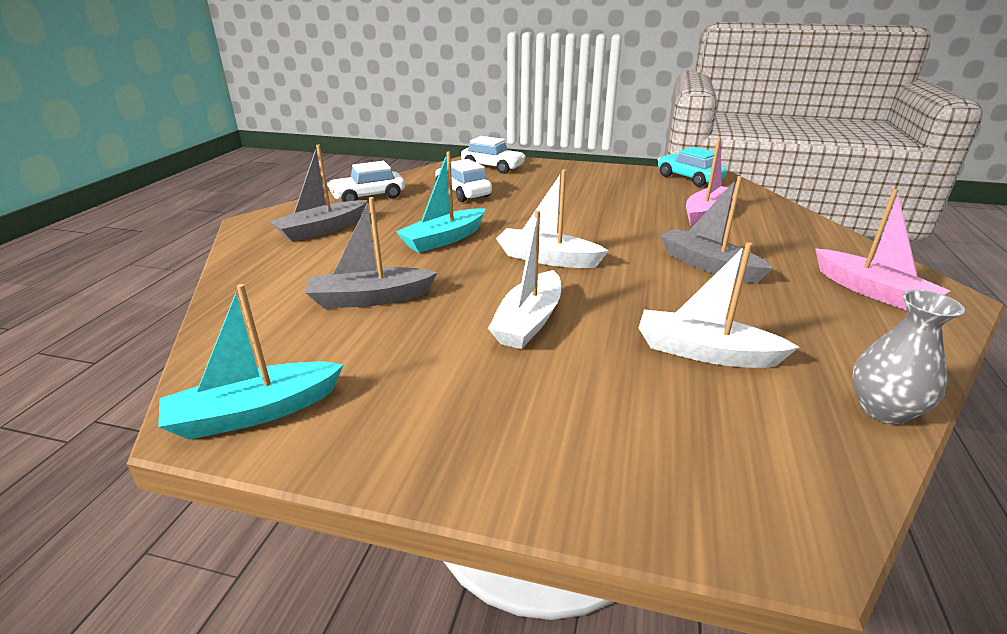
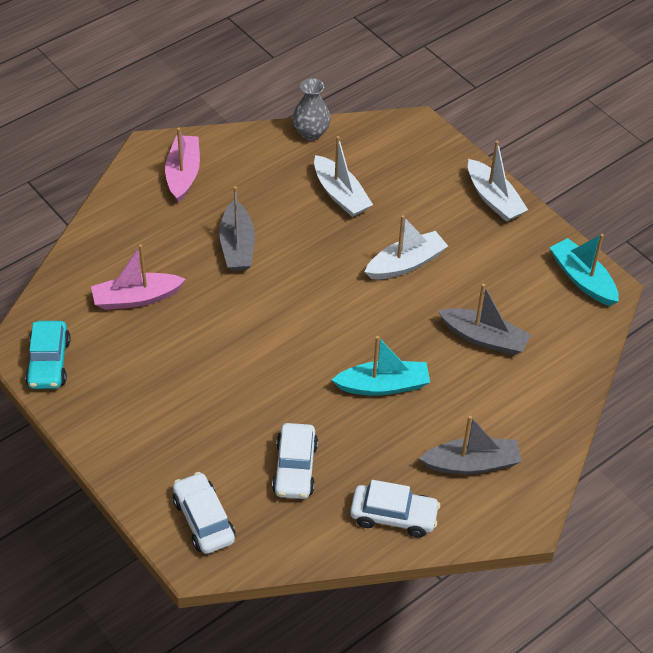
camera: 145 degrees left, 20 degrees up
(255, 412) = (582, 279): turquoise boat -> turquoise boat turned 135 degrees counterclockwise
(547, 258) = (332, 314): white boat -> white boat (494, 199)

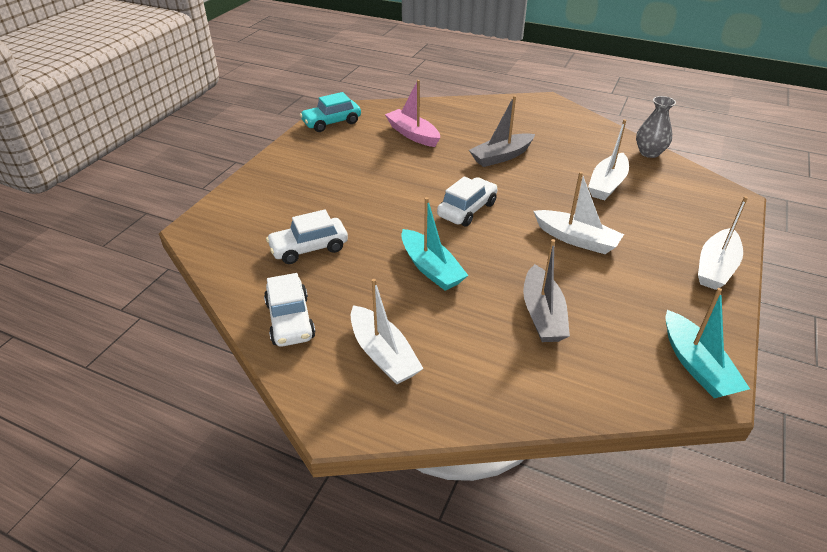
camera: 65 degrees right, 10 degrees down
(183, 174) = (540, 118): pink boat -> none
(203, 520) = (233, 220): white car -> white car (467, 210)
(472, 464) = (383, 354): grey boat -> white boat
(582, 279) = (696, 365): turquoise boat -> turquoise boat turned 135 degrees clockwise

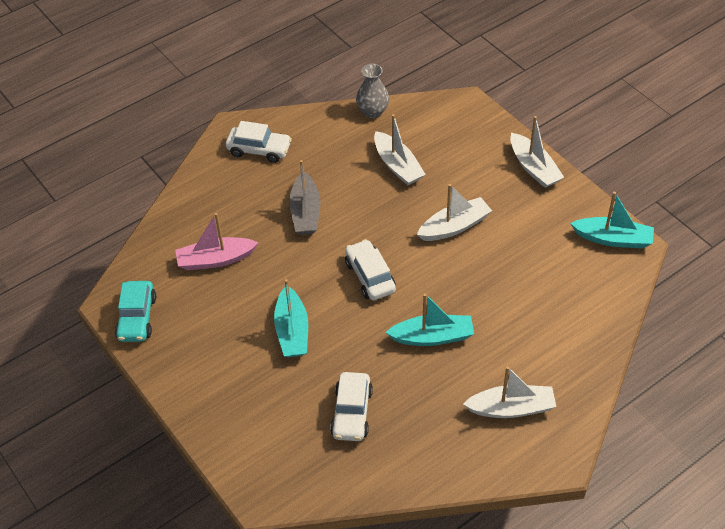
camera: 60 degrees left, 10 degrees up
(290, 320) = (440, 457): white car -> white car (259, 150)
(373, 189) = (292, 331): none -> turquoise boat
(542, 314) = (523, 293): grey boat -> none

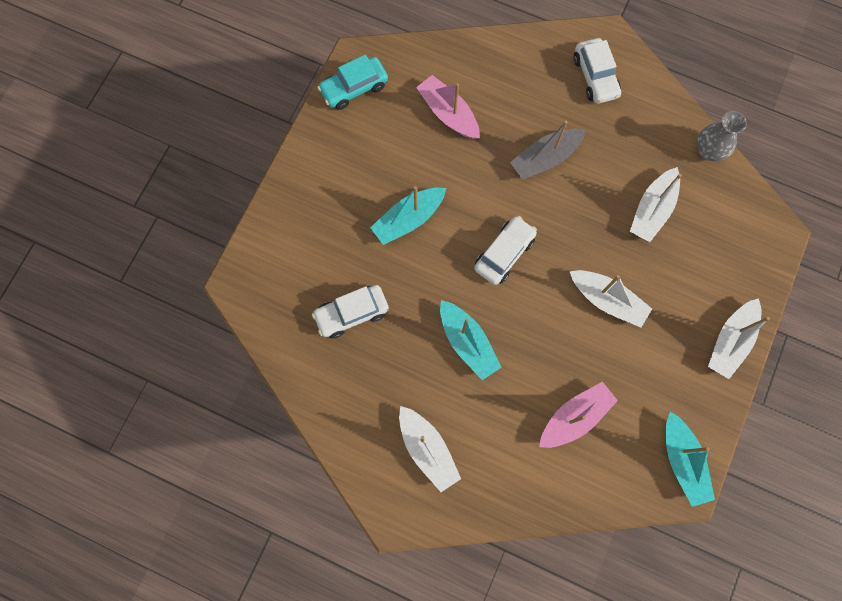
camera: 60 degrees right, 25 degrees up
(540, 291) = (574, 417): none -> pink boat

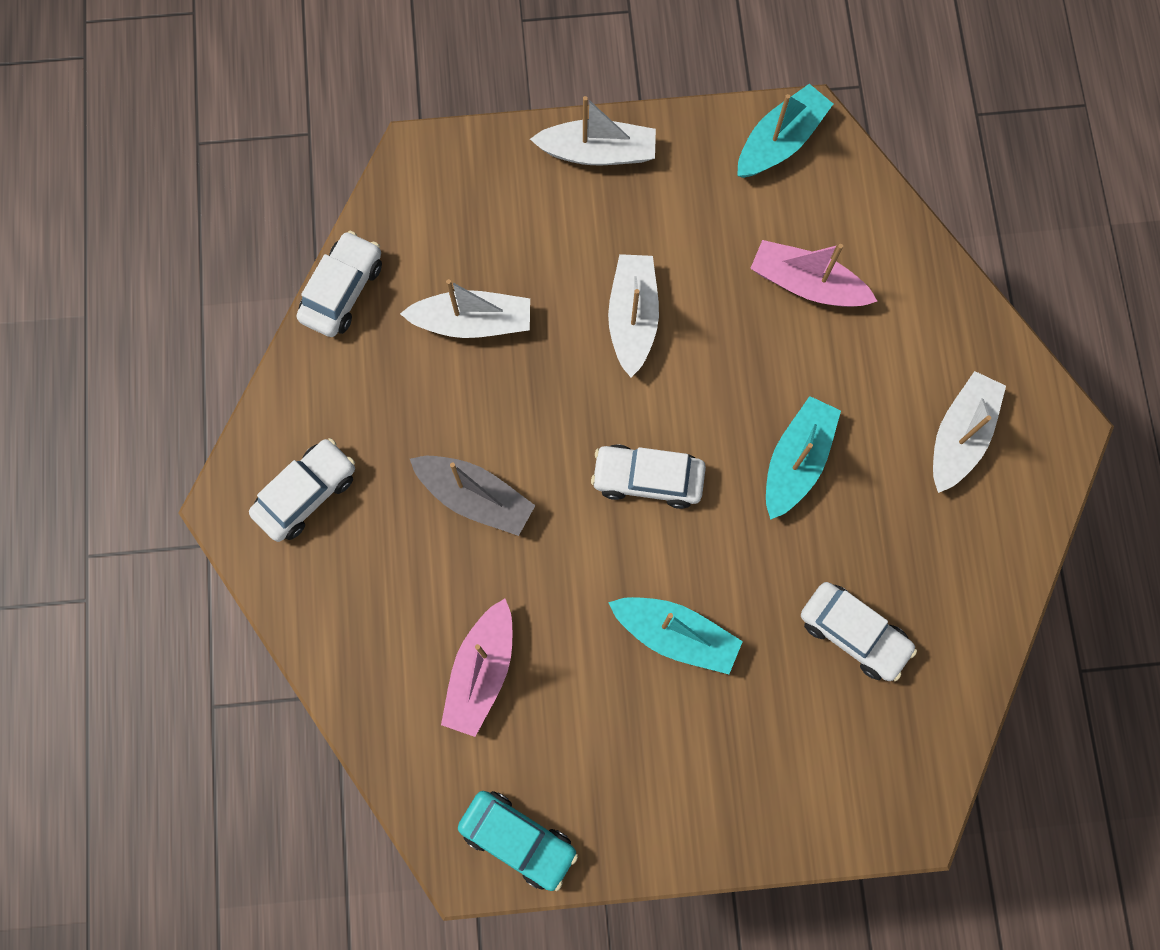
camera: 120 degrees left, 0 degrees up
(708, 151) = (342, 291): grey vase -> white car

